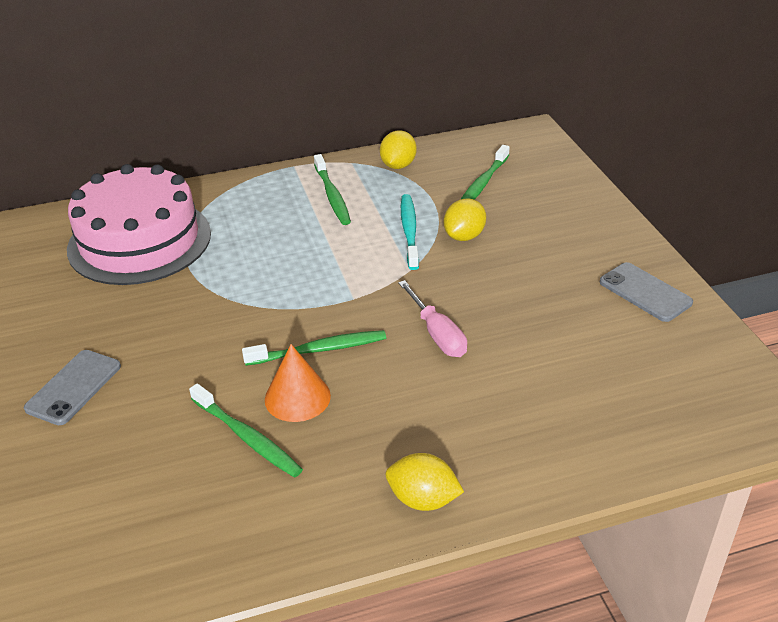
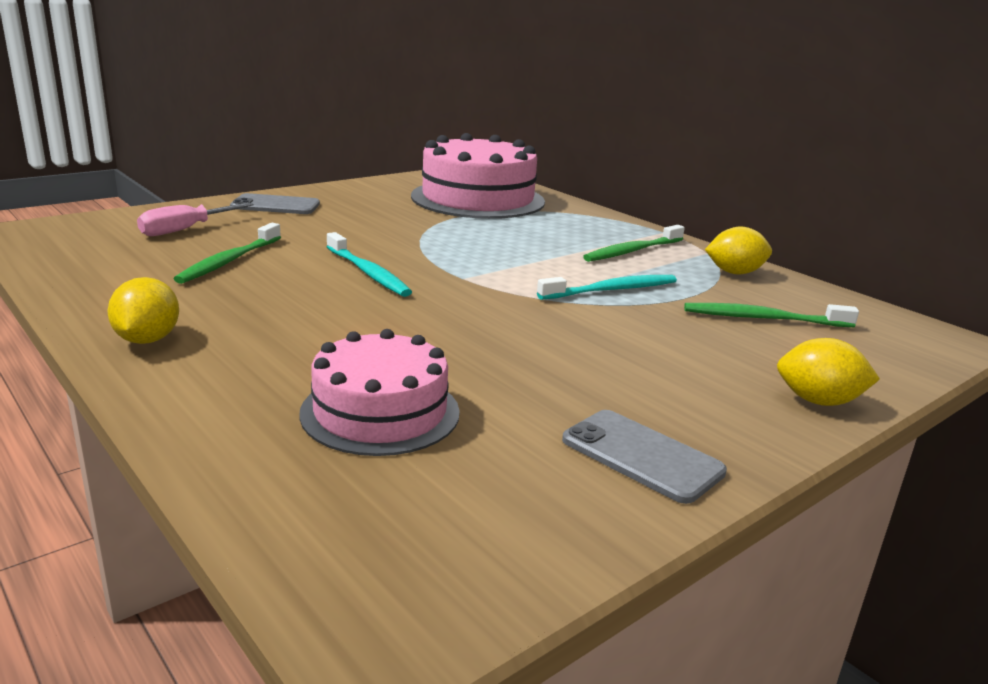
camera: 65 degrees right, 15 degrees down
(297, 397) = (291, 272): orange cone -> none
(319, 350) = (368, 273): green toothbrush -> turquoise toothbrush
(438, 335) = (429, 322): pink screwdriver -> pink screwdriver (184, 230)
(464, 236) = (636, 318): yellow lemon -> yellow lemon (818, 401)
(575, 384) = (380, 412): none -> pink cake
(645, 292) = (641, 456): grey phone -> grey phone turned 75 degrees counterclockwise

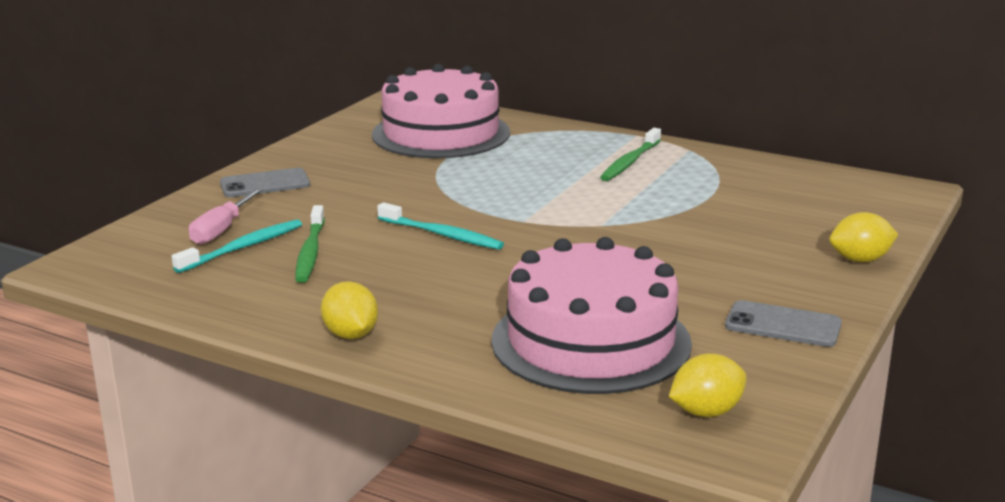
camera: 20 degrees left, 0 degrees up
(380, 412) = (591, 341): pink cake -> pink cake, size x1.63
(611, 290) = (649, 204): turquoise toothbrush -> turquoise toothbrush (243, 247)
(734, 273) = (726, 165): yellow lemon -> yellow lemon (706, 412)
(763, 318) = (779, 203): green toothbrush -> none

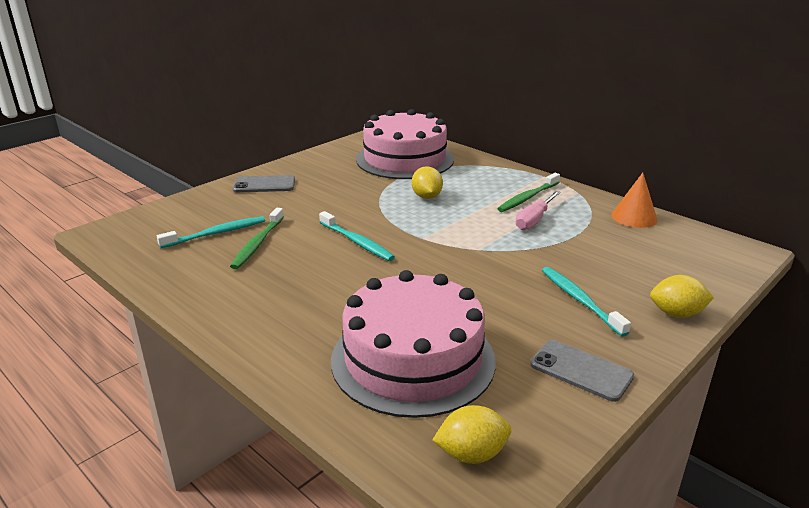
camera: 15 degrees right, 5 degrees up
(221, 230) = (211, 217): pink screwdriver -> pink screwdriver (534, 220)
(351, 335) = (238, 321): yellow lemon -> yellow lemon (426, 197)
(749, 261) = (580, 300): none -> turquoise toothbrush
(769, 169) = (634, 217): none -> orange cone

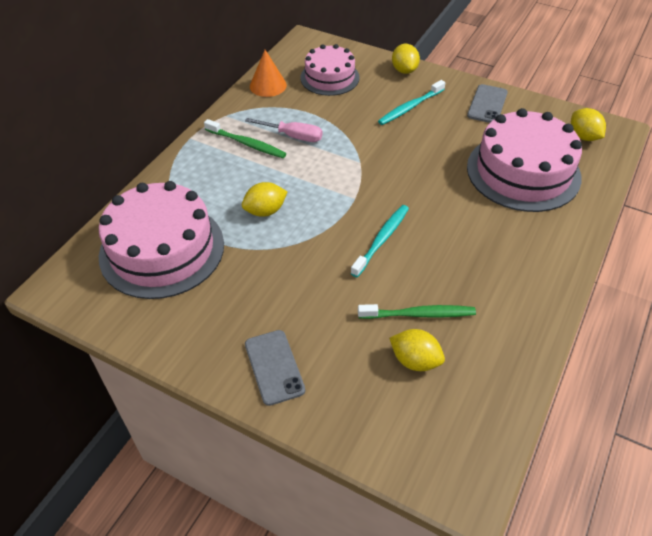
camera: 105 degrees left, 20 degrees up
(216, 233) = (415, 361): turquoise toothbrush -> yellow lemon
(653, 255) = (329, 77): none -> pink cake

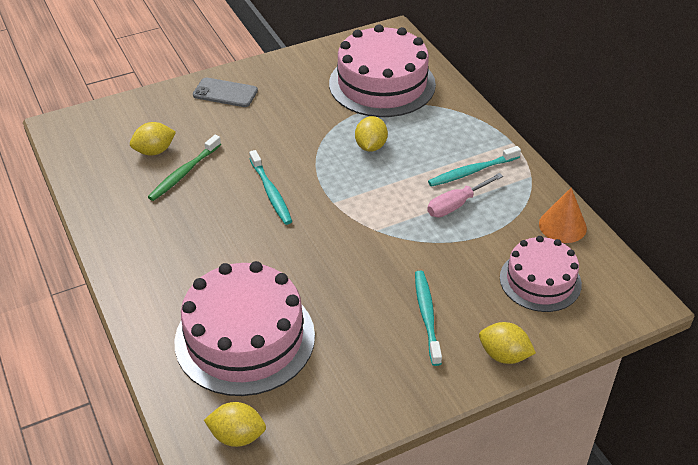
camera: 125 degrees right, 5 degrees down
(247, 144) = (472, 171): green toothbrush -> turquoise toothbrush
(487, 104) = (372, 389): grey phone -> none

